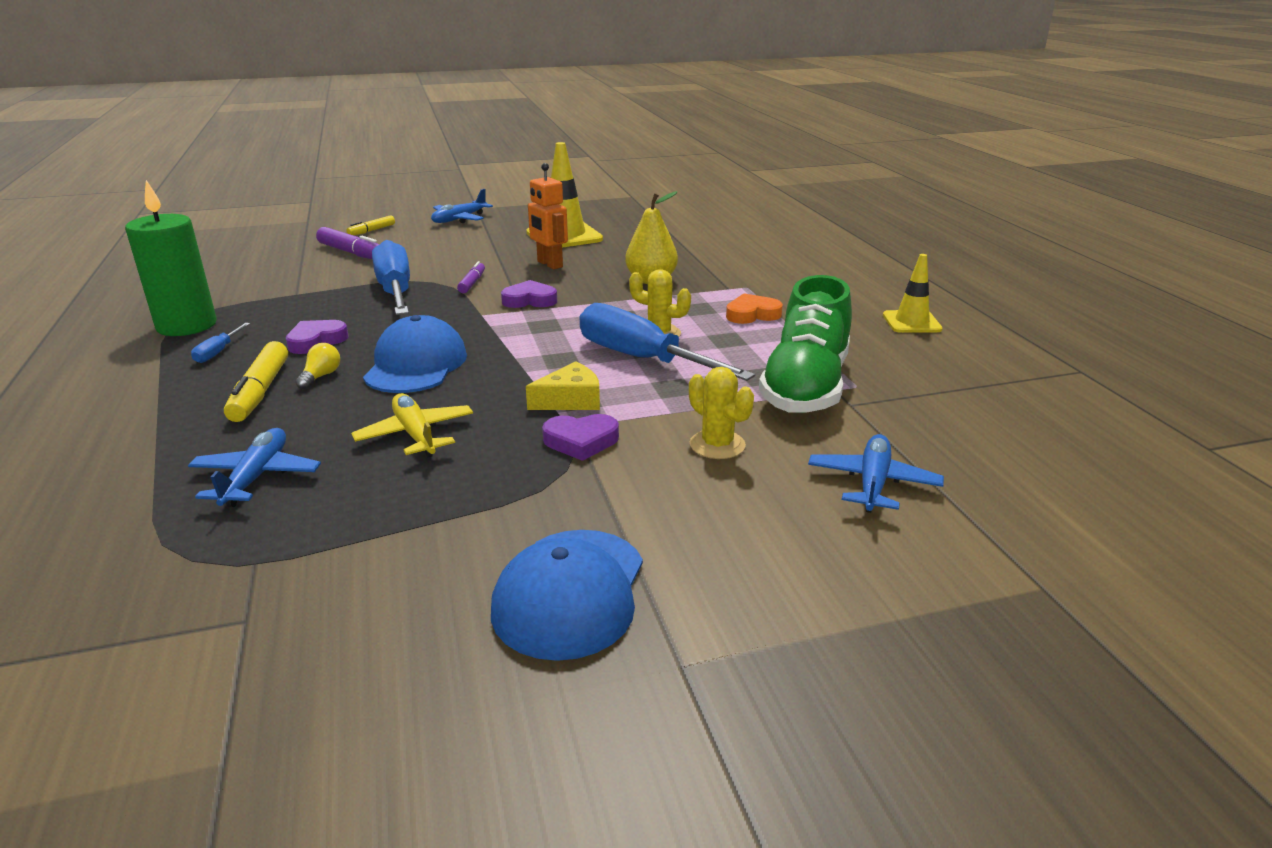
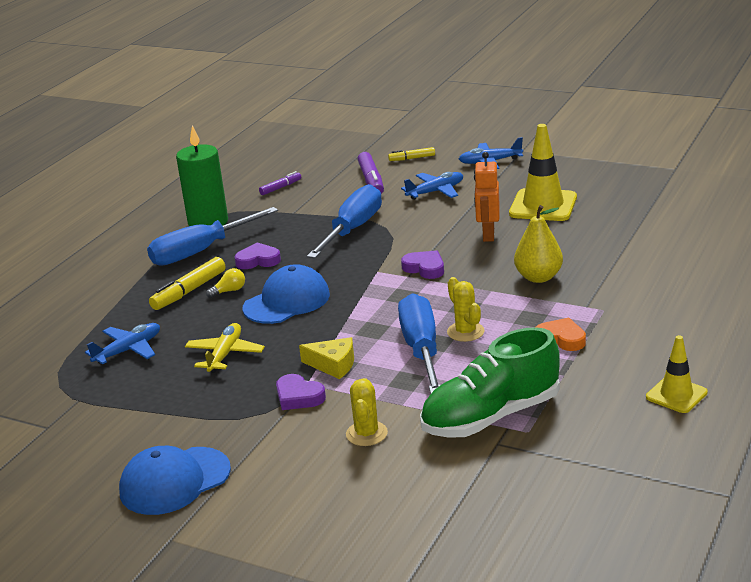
camera: 45 degrees right, 0 degrees up
(218, 352) = (201, 251): blue screwdriver -> blue screwdriver, size x2.39
(472, 283) = (409, 238): purple marker -> purple marker (280, 188)
(872, 483) = (412, 501): blue plane -> blue plane (435, 192)

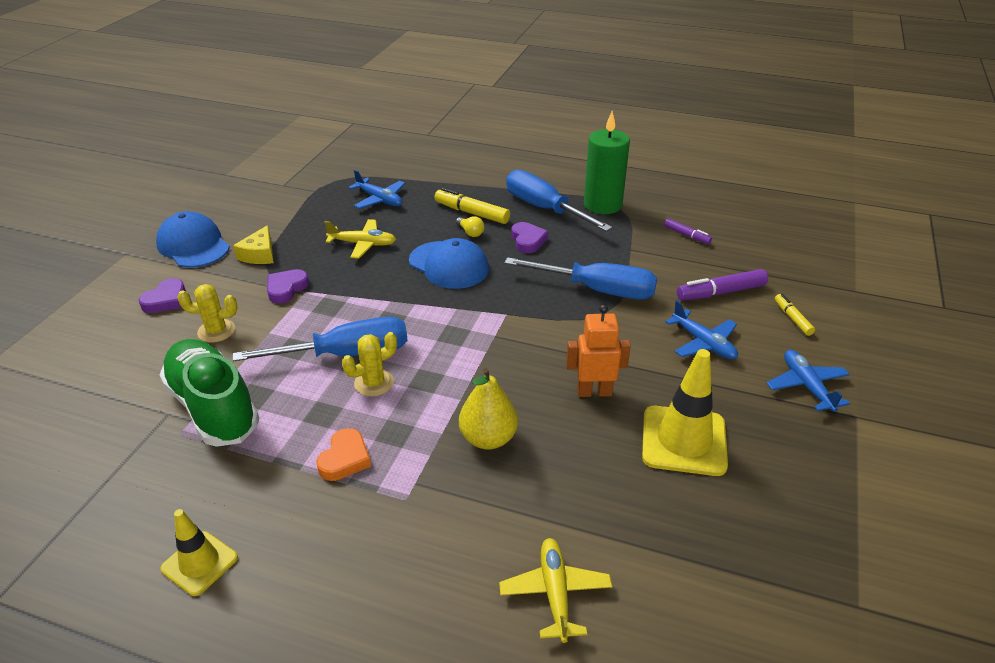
camera: 80 degrees right, 10 degrees up
(333, 365) = (332, 302): yellow cheese -> yellow cheese (259, 254)
(425, 268) = (512, 346): purple heart -> purple heart (166, 300)
(681, 253) = (555, 593): none -> yellow plane

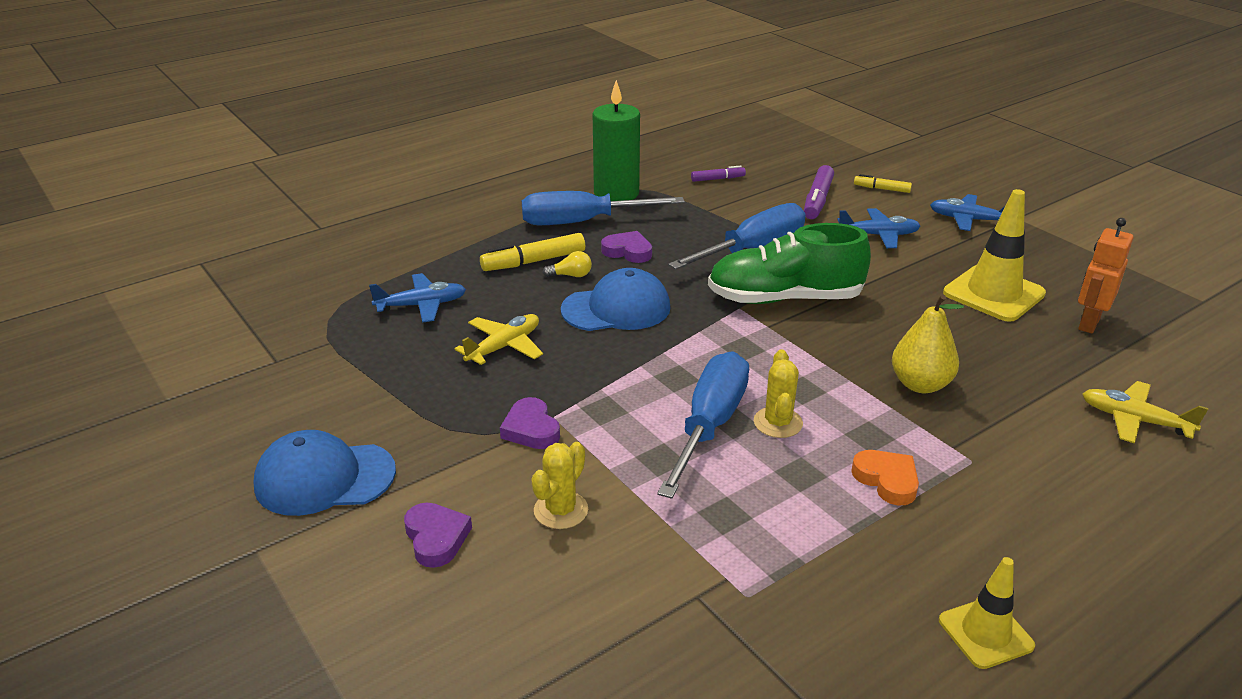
camera: 55 degrees left, 5 degrees down
(213, 407) = (718, 553): green shoe -> green shoe (784, 298)
(259, 254) = (425, 428): yellow cheese -> none
(594, 392) = (899, 308): orange robot -> orange robot (1088, 323)

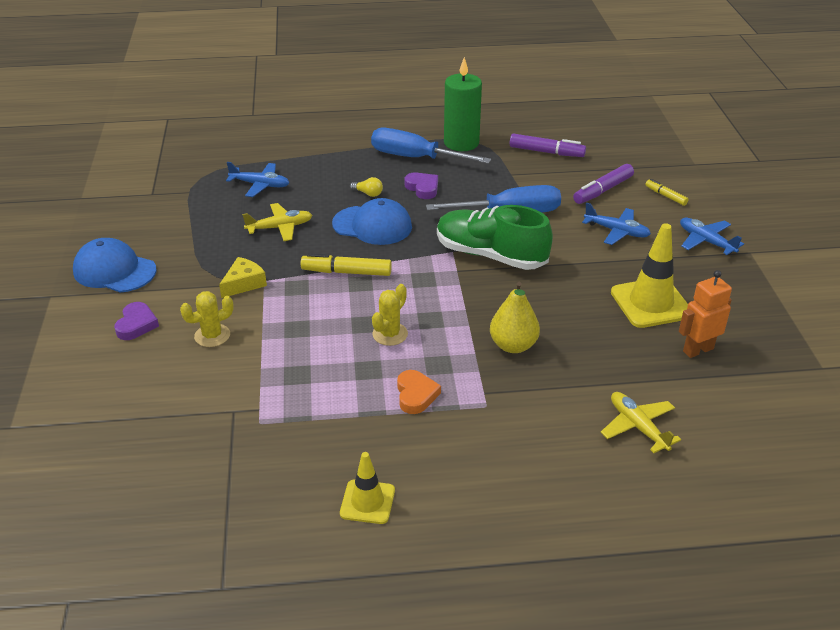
camera: 30 degrees right, 5 degrees up
(531, 429) = (244, 283): purple heart -> yellow cheese
(533, 261) = (355, 176): yellow marker -> yellow marker (346, 272)
(709, 426) = (346, 320): blue screwdriver -> none
(718, 179) = (546, 152): purple marker -> purple marker, size x1.69

